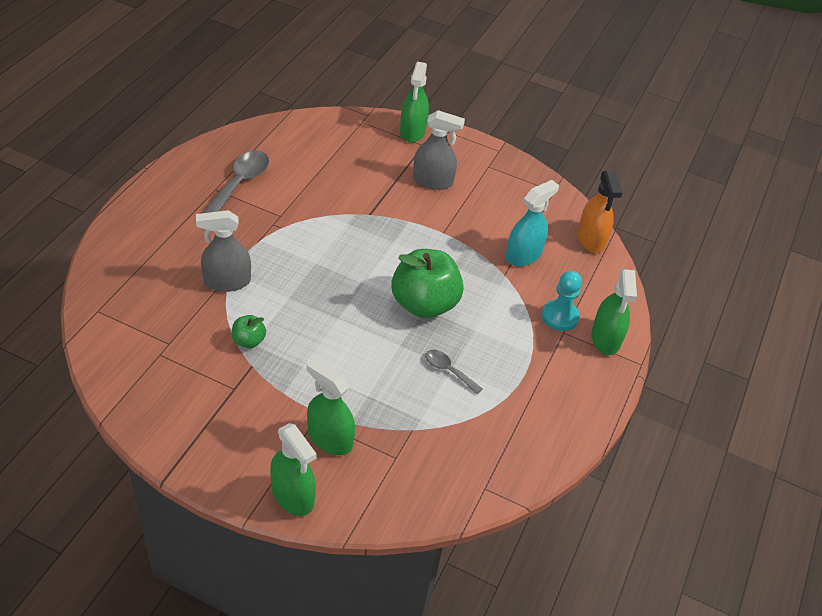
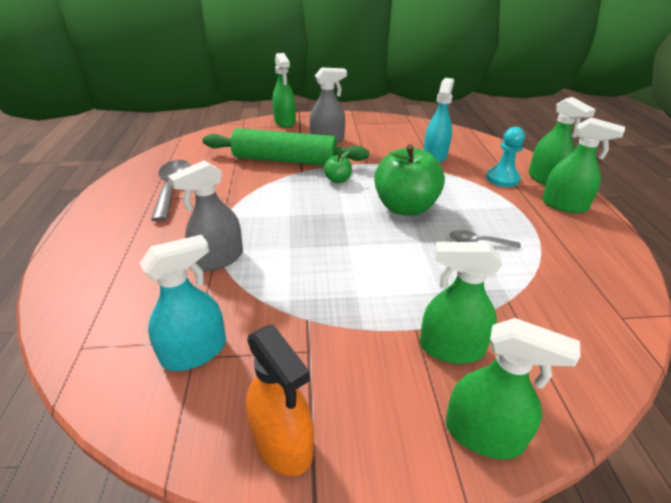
camera: 25 degrees left, 10 degrees down
(163, 351) = (194, 352): none -> turquoise spray bottle
(248, 341) = (284, 298): green apple -> green apple (338, 180)
(365, 192) = (285, 160): none -> green rolling pin
(581, 375) = (564, 205): none -> green spray bottle
(591, 239) = (463, 135): orange spray bottle -> orange spray bottle (282, 442)

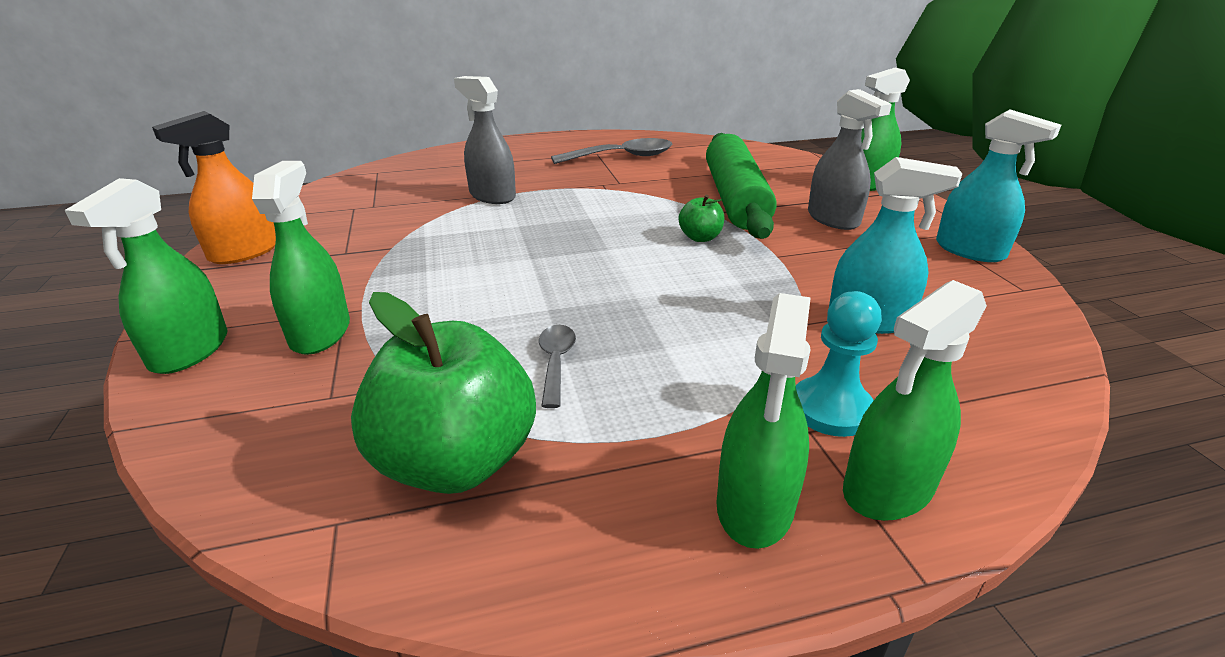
camera: 80 degrees right, 5 degrees down
(194, 352) = (359, 207): turquoise spray bottle -> turquoise spray bottle (970, 250)
(405, 207) = (643, 294): green apple -> green apple (456, 461)

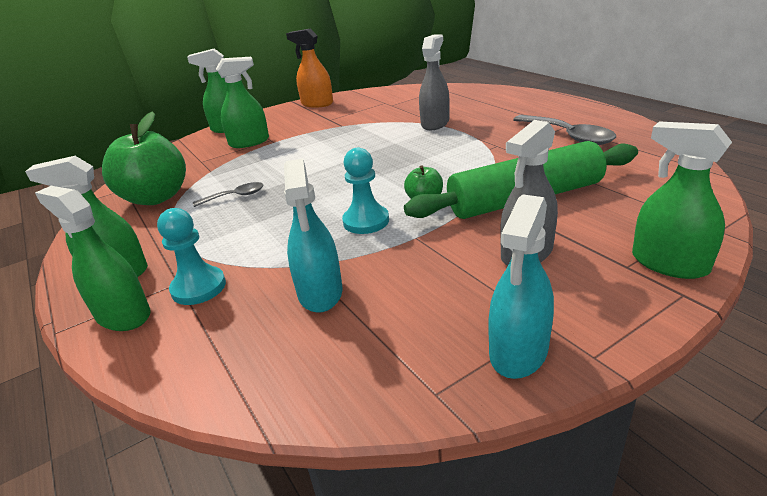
camera: 75 degrees right, 0 degrees up
(724, 274) = (366, 221): none -> turquoise pawn

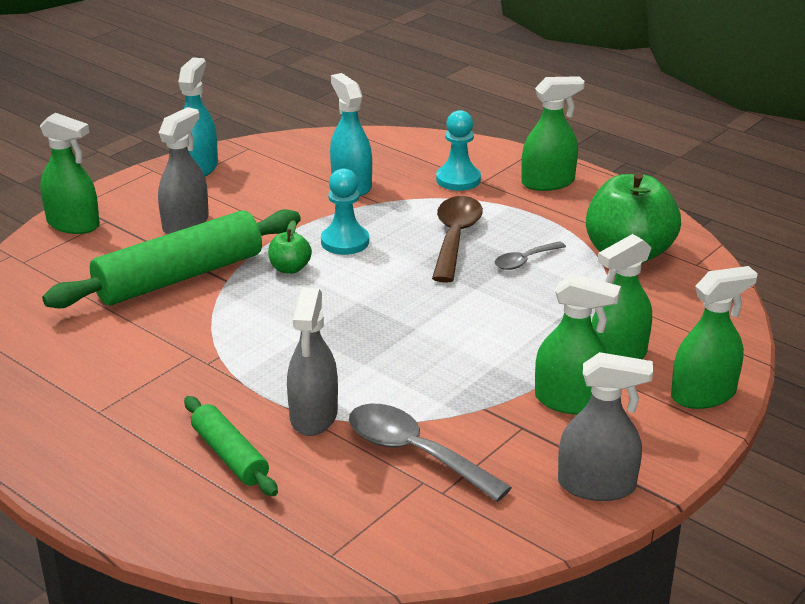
camera: 160 degrees right, 0 degrees up
(123, 315) = (498, 160): green spray bottle -> green spray bottle (570, 401)
(268, 218) = (455, 238): none -> brown spoon
(317, 104) = (596, 486): orange spray bottle -> grey spray bottle
(484, 111) = (229, 456): none -> green rolling pin
(568, 136) = (101, 385): grey spoon -> grey spoon (415, 453)

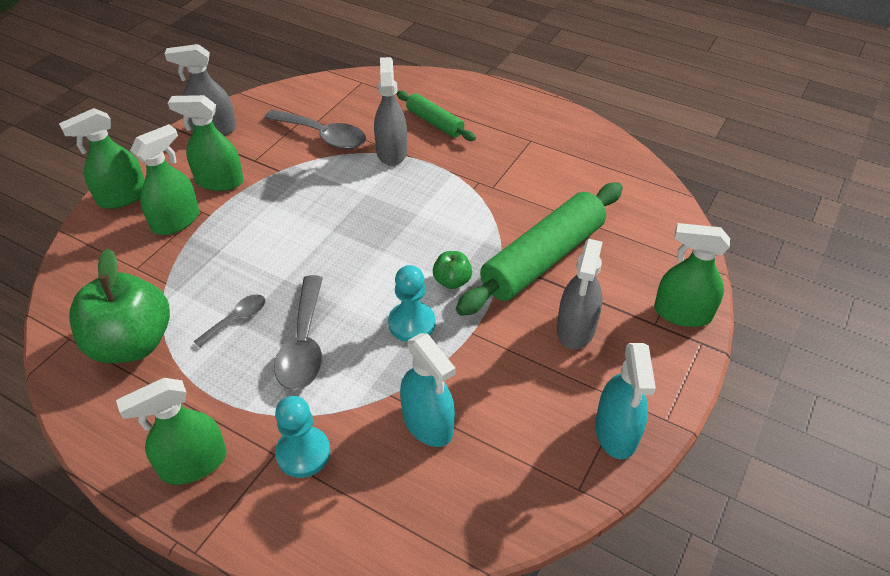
camera: 170 degrees right, 15 degrees up
(455, 238) = (304, 344): brown spoon -> grey spoon

